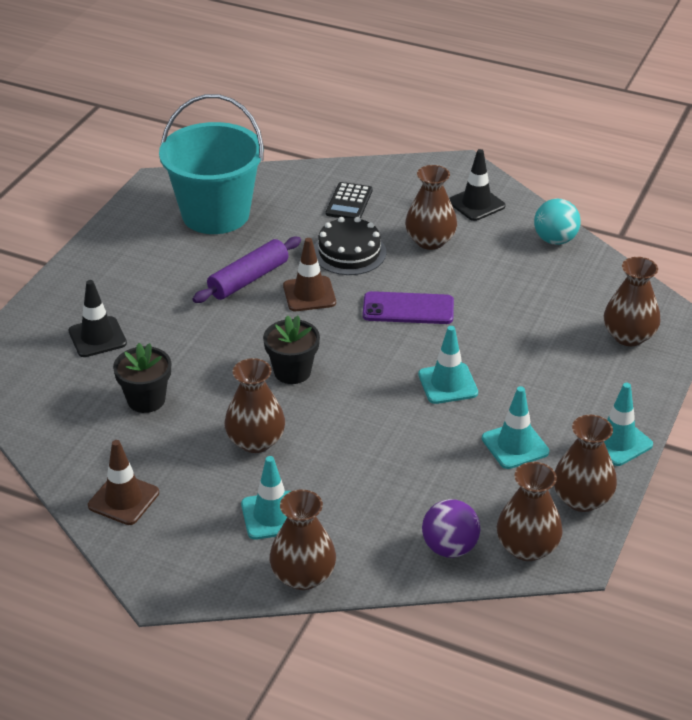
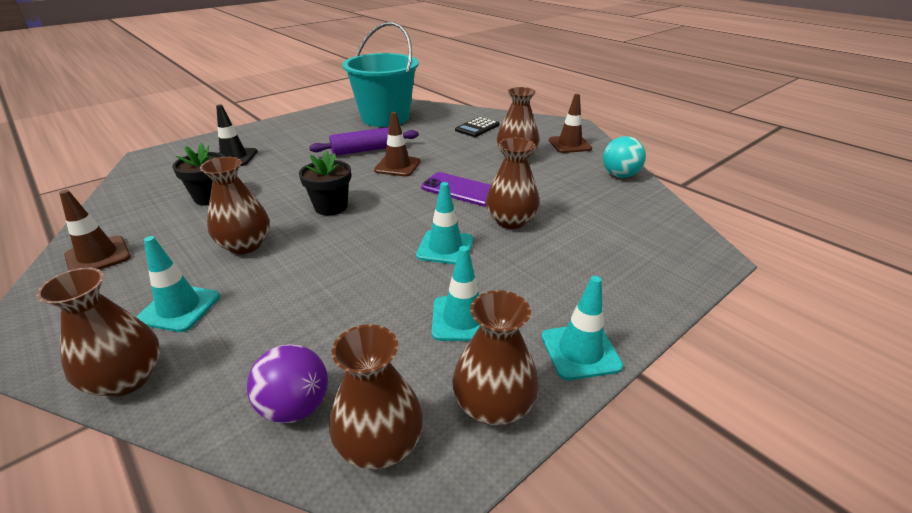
camera: 25 degrees right, 5 degrees down
(349, 252) = (450, 151): black cake -> none
(476, 204) = (569, 144): black traffic cone -> brown traffic cone
(629, 336) = (650, 255): brown vase -> brown vase (511, 221)

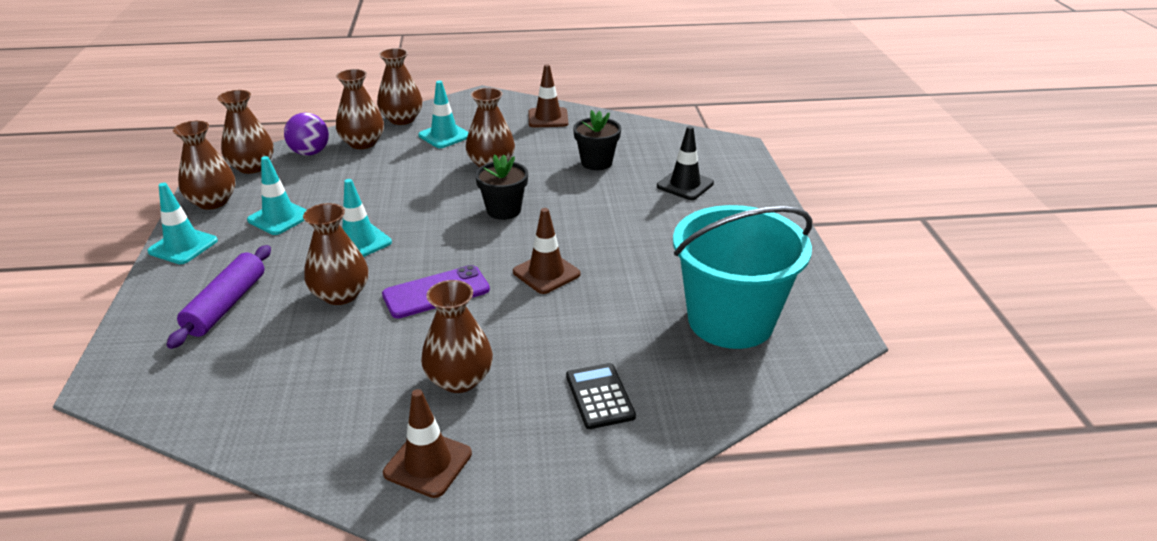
camera: 125 degrees right, 0 degrees up
(234, 370) = (363, 143): none -> brown vase
(366, 150) = (618, 267): purple rolling pin -> purple rolling pin (226, 305)
(620, 175) = (290, 444): turquoise ball -> none

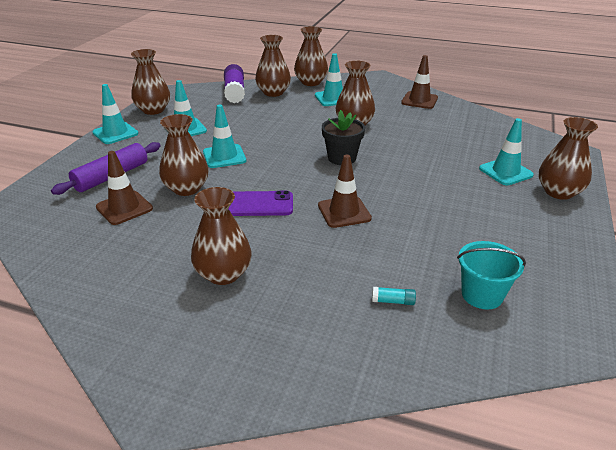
camera: 25 degrees right, 0 degrees up
(252, 167) = (193, 94): brown vase -> brown vase (559, 192)
(310, 153) = (235, 92): purple ball -> purple glue stick
(428, 463) = (155, 331): brown traffic cone -> brown traffic cone (124, 208)
(596, 162) = (438, 139): black flower pot -> none
(599, 396) = (323, 323): black calculator -> none
(653, 352) = (393, 301): none -> turquoise glue stick
(685, 185) = (505, 172): black traffic cone -> turquoise traffic cone
(730, 320) = (482, 295): turquoise bucket -> turquoise bucket, size x0.49

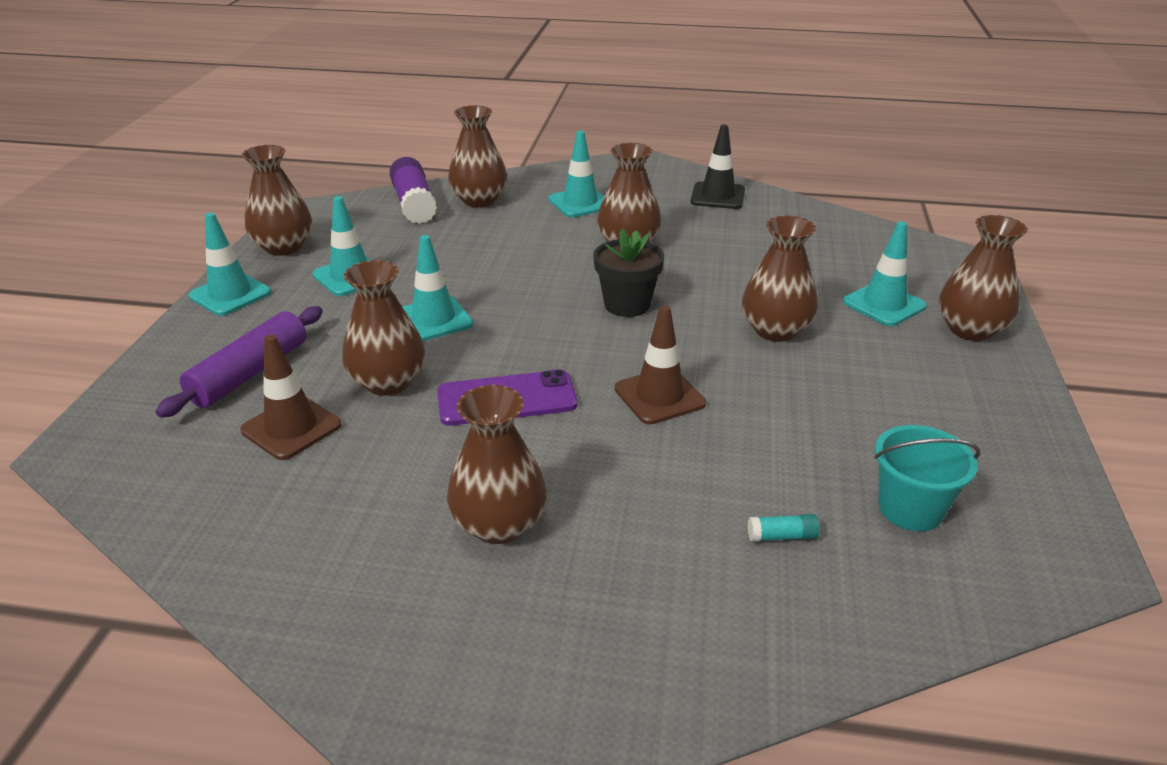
camera: 10 degrees left, 0 degrees up
(311, 82) = (535, 177): brown vase -> brown vase (775, 330)
(419, 100) = (717, 196): brown traffic cone -> black traffic cone

